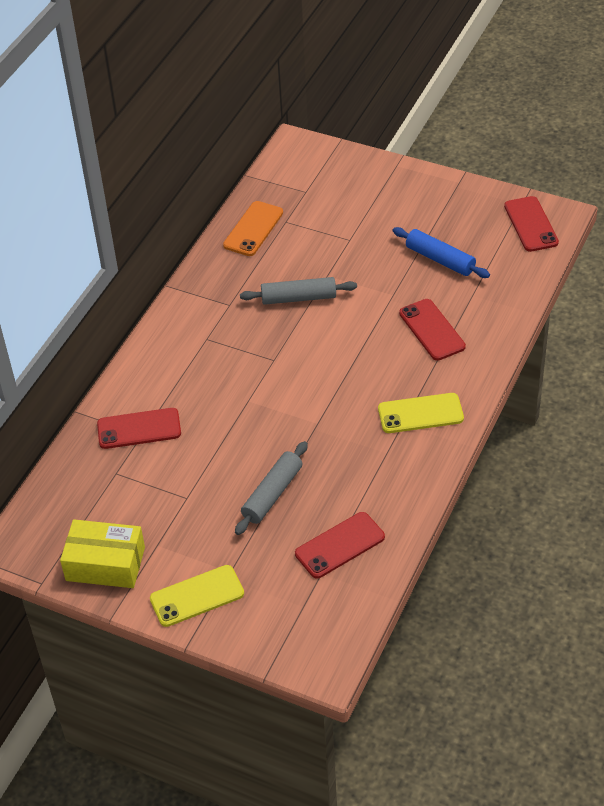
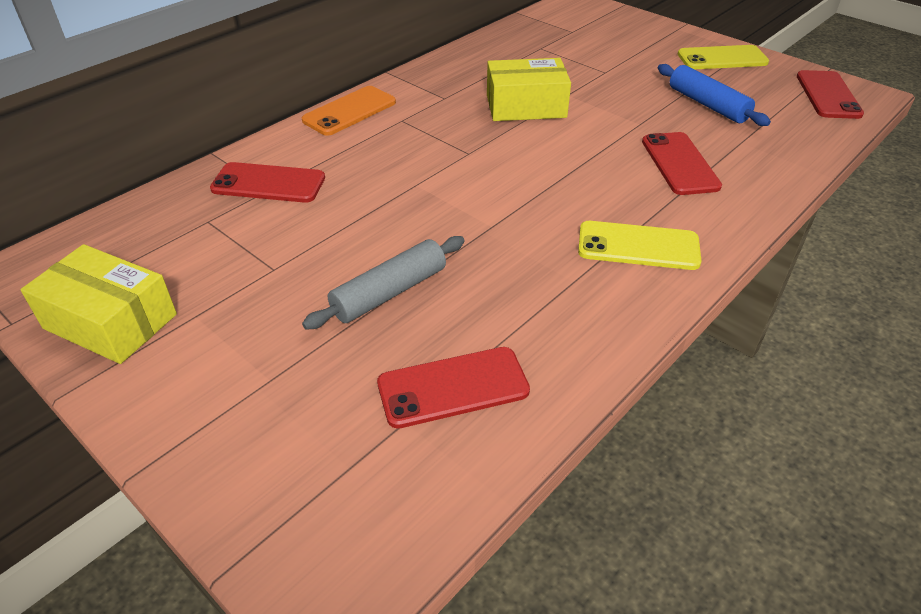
camera: 15 degrees right, 5 degrees down
(197, 596) = (199, 402): yellow phone -> yellow phone (722, 58)
(253, 229) = (503, 47): orange phone -> orange phone (349, 111)
(299, 298) = (526, 106): grey rolling pin -> yellow box

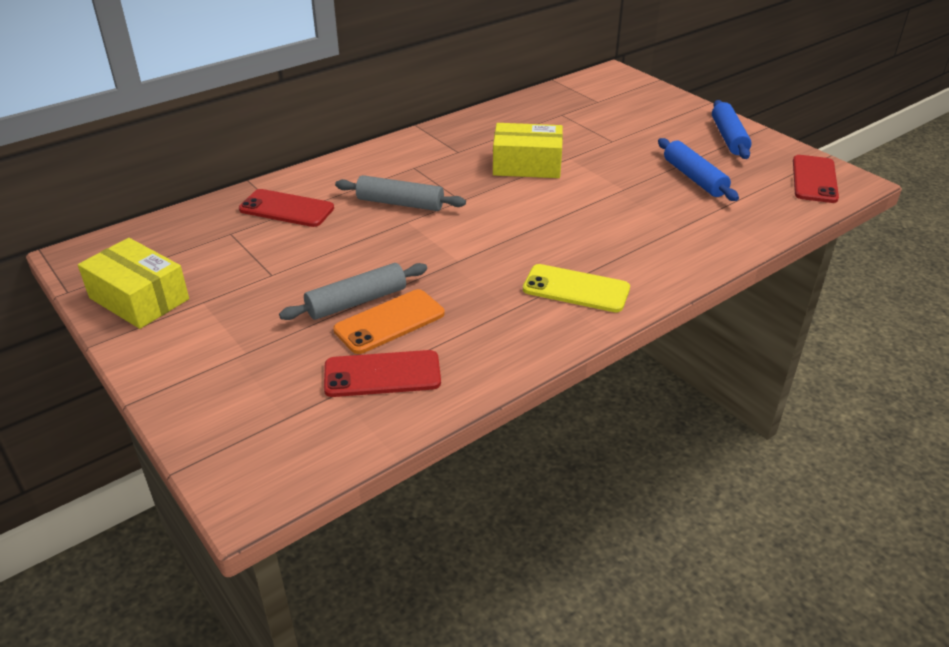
camera: 10 degrees right, 5 degrees down
(349, 111) = (372, 156): orange phone -> orange phone (389, 322)
(400, 163) = (400, 203): none -> grey rolling pin
(680, 164) = (644, 226): red phone -> none
(722, 58) = (728, 137): yellow phone -> blue rolling pin

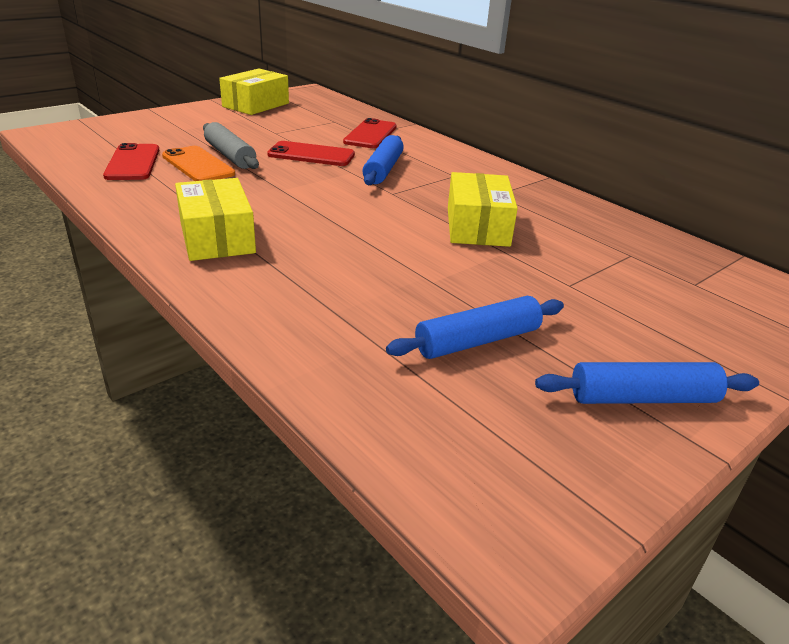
camera: 85 degrees right, 5 degrees down
(400, 203) = (383, 170): grey rolling pin -> blue rolling pin
(576, 289) = (217, 237): yellow phone -> yellow box
(814, 179) = (511, 485): red phone -> red phone (311, 155)

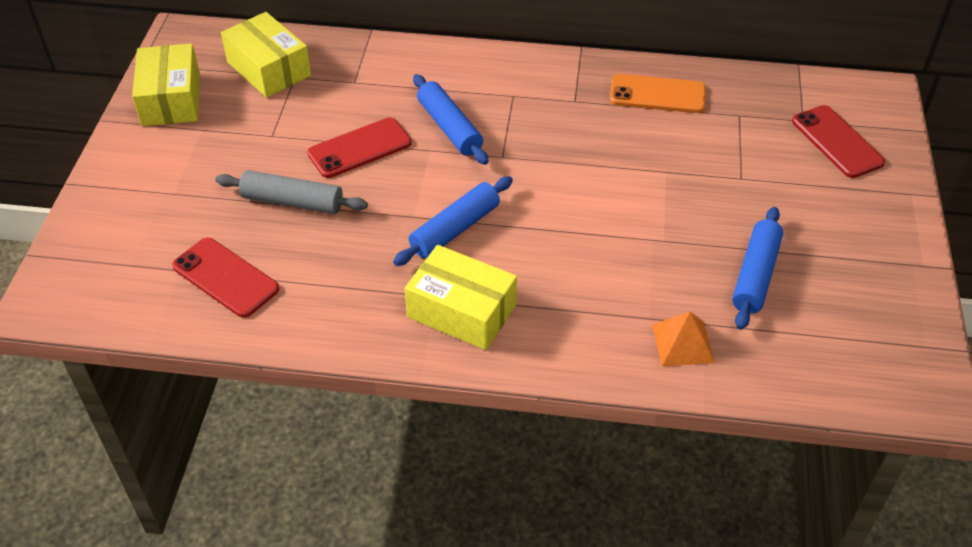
camera: 40 degrees left, 15 degrees up
(198, 165) = (289, 236): orange phone -> orange phone (657, 94)
(332, 340) = (682, 343): none -> orange pyramid
(370, 134) = (361, 78): red phone -> red phone (837, 142)
(477, 226) = (614, 155): yellow box -> yellow box (268, 69)
(642, 398) = (878, 252): blue rolling pin -> blue rolling pin (455, 229)

